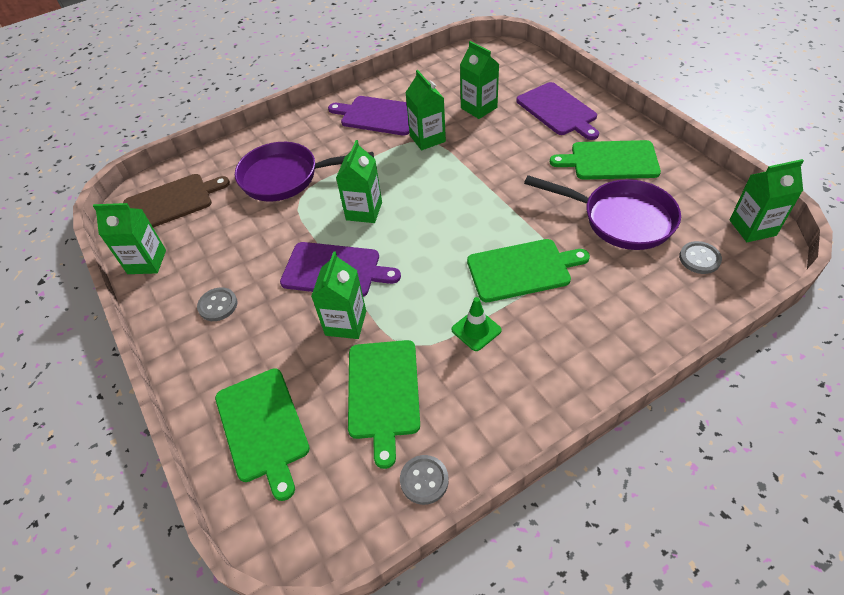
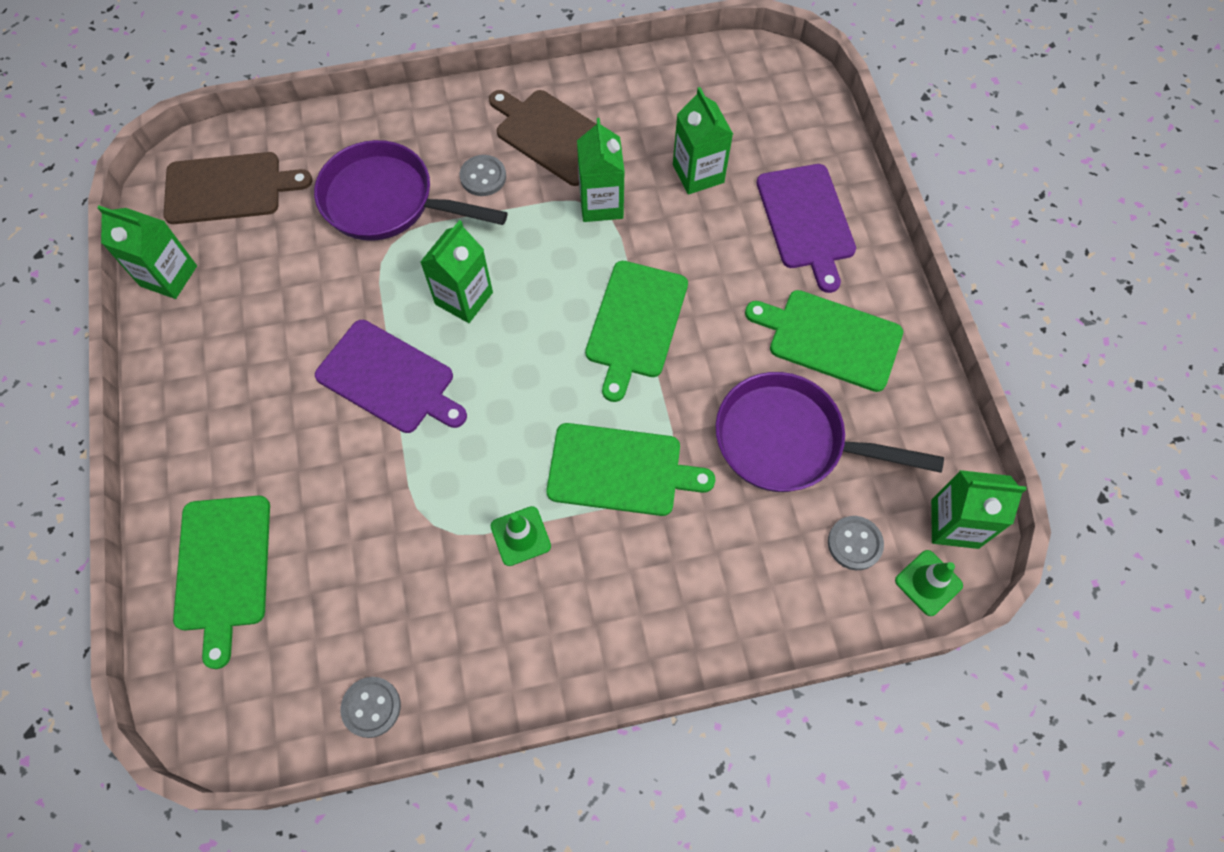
camera: 15 degrees right, 15 degrees up
(218, 305) = (231, 377): grey button -> grey button (483, 177)
(346, 323) = (371, 463): green carton -> none
(378, 115) = (553, 135): purple cutting board -> brown cutting board
(383, 392) = (374, 578): green cutting board -> green cutting board (635, 323)
(621, 219) = (789, 441): purple pan -> purple pan turned 150 degrees clockwise
(760, 264) = (928, 583): none -> green traffic cone

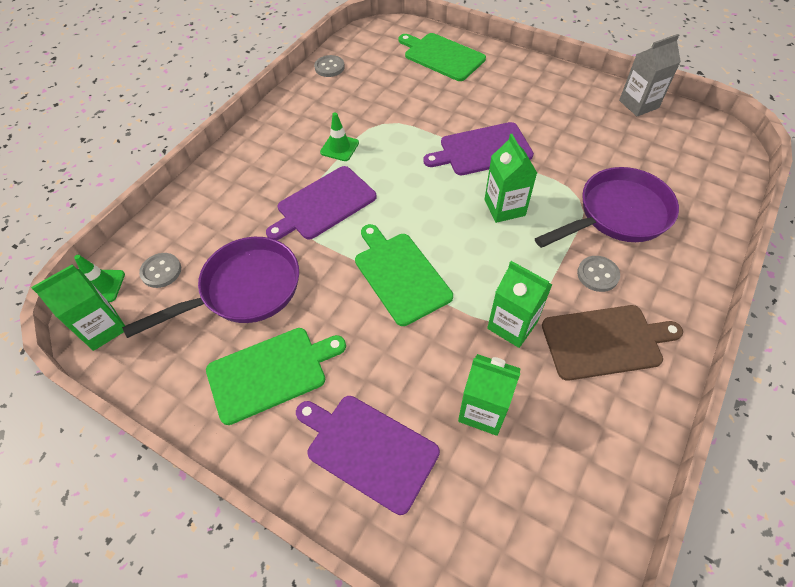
camera: 135 degrees right, 10 degrees down
(168, 276) = (638, 104): green carton -> grey carton
(228, 188) = (691, 152): brown cutting board -> none
(620, 470) = (323, 204): green cutting board -> purple cutting board

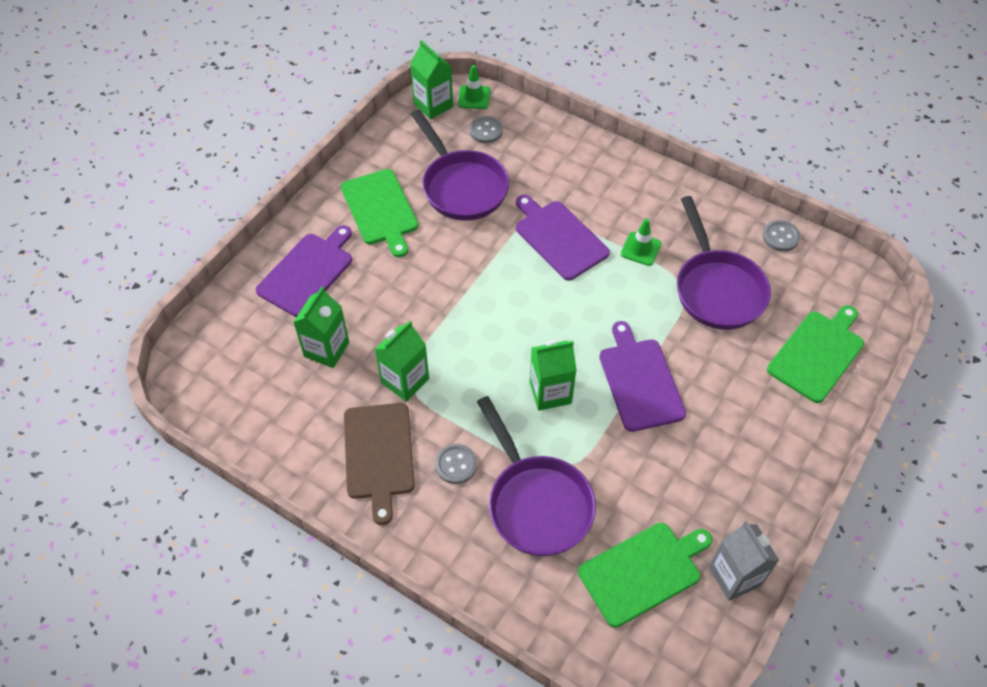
camera: 90 degrees right, 0 degrees up
(383, 103) = (717, 289): none -> purple pan
(400, 275) = (469, 297): green cutting board -> green cutting board (643, 572)

